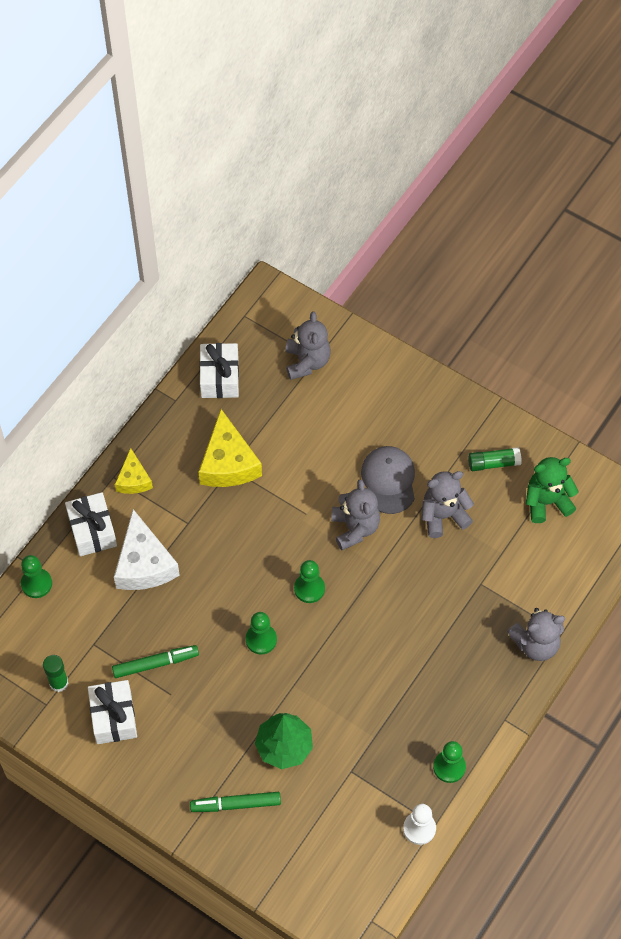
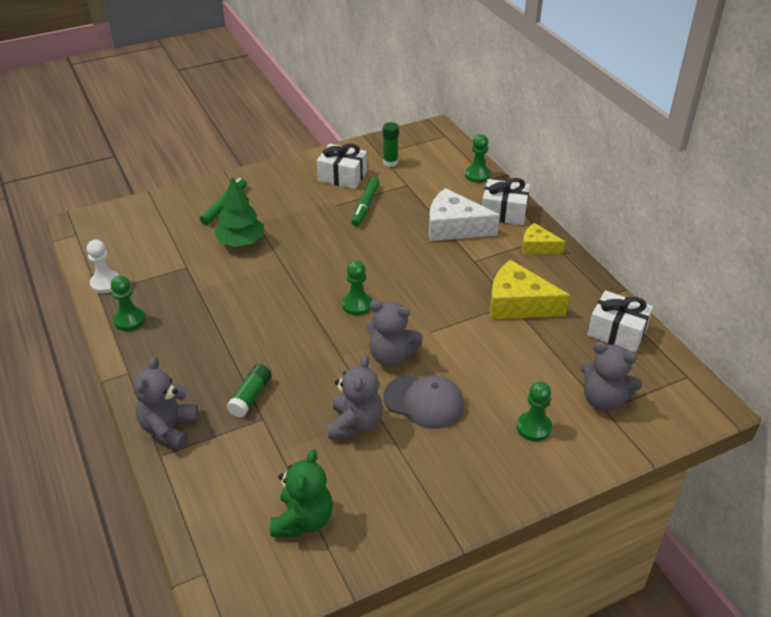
camera: 120 degrees right, 20 degrees down
(261, 639) = (336, 262): green pawn -> green pawn (534, 427)
(493, 463) = (383, 496): green glue stick -> green glue stick (250, 396)

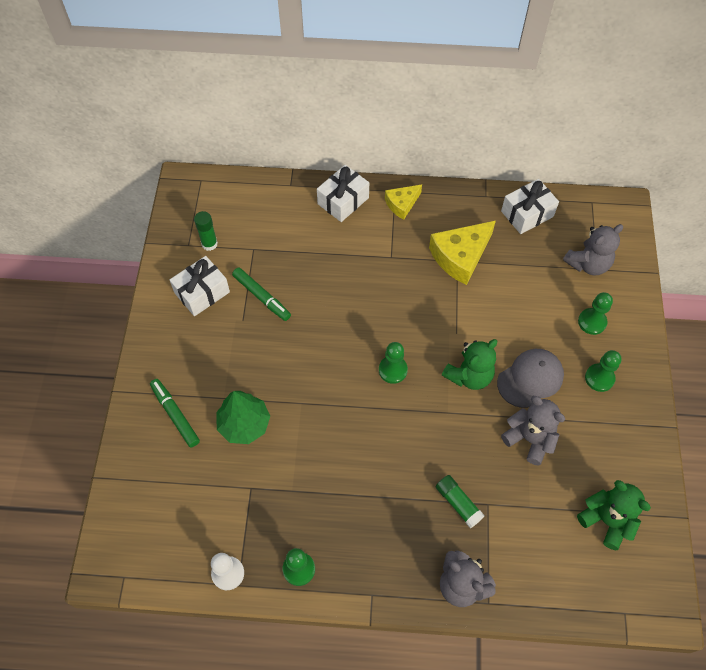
camera: 60 degrees left, 20 degrees up
(391, 356) = (469, 376): grey teddy bear -> green teddy bear
(454, 227) = (338, 246): white cheese -> none
(477, 175) = (279, 190): green pawn -> green pawn (599, 378)

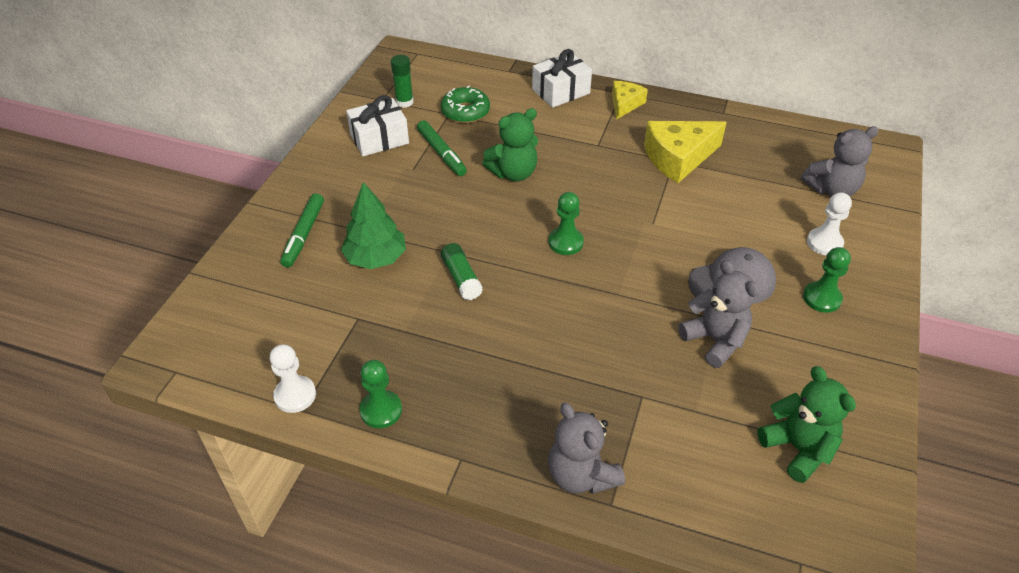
camera: 15 degrees right, 15 degrees down
(175, 415) = (304, 235): green marker -> green marker turned 150 degrees counterclockwise
(267, 243) = (465, 112): none -> green donut
(402, 204) = (625, 104): yellow cheese -> yellow cheese turned 135 degrees clockwise
(458, 503) = (603, 386): green glue stick -> green glue stick (461, 278)
(469, 376) = (656, 265): green teddy bear -> green teddy bear (513, 173)
(527, 214) = (768, 134): white gift -> none
(592, 322) = (824, 243): green pawn -> white pawn

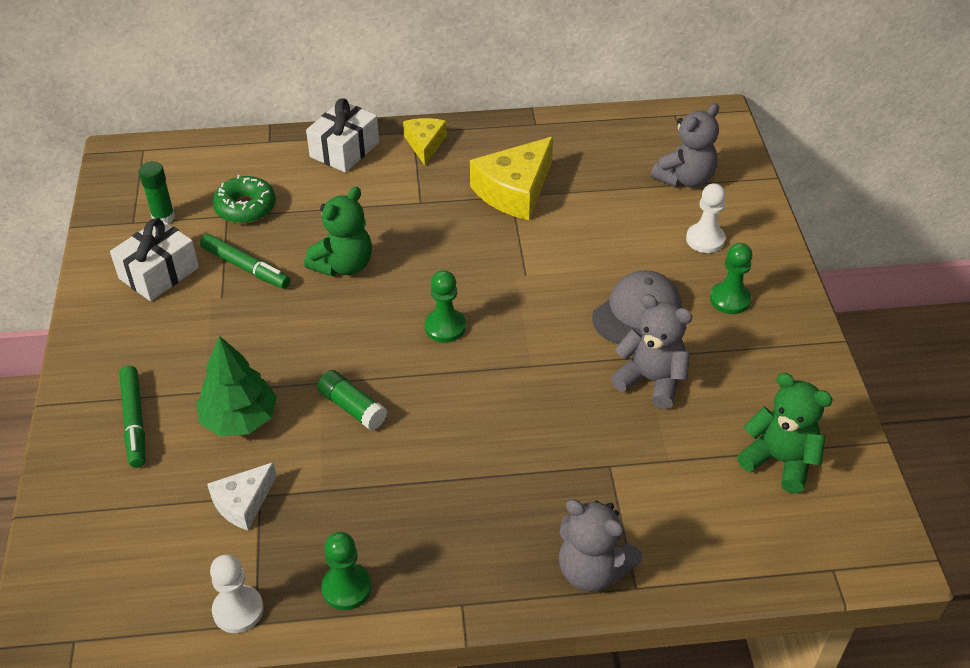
camera: 25 degrees left, 0 degrees up
(343, 319) = (243, 503): none -> white cheese

